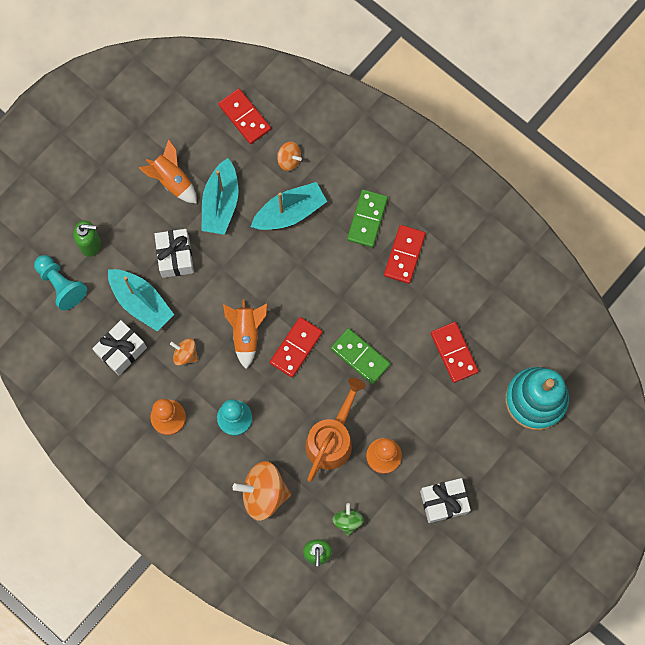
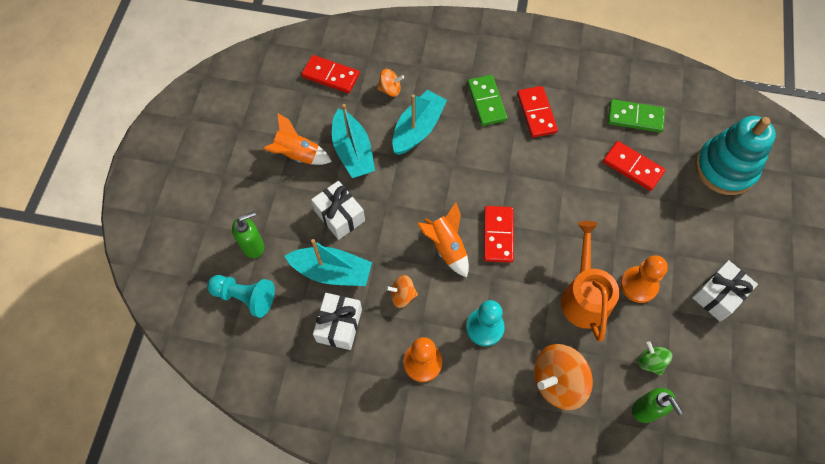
camera: 30 degrees left, 10 degrees down
(360, 357) = (558, 212): green domino -> green domino (635, 117)

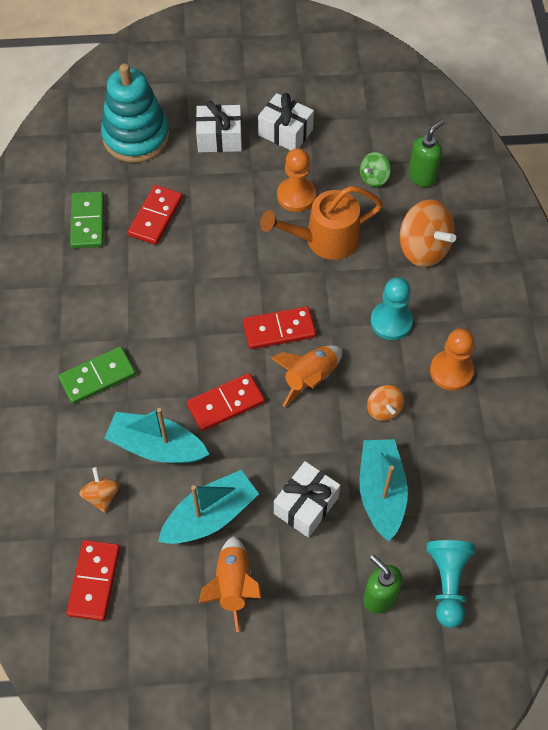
camera: 105 degrees left, 5 degrees down
(339, 325) = (442, 465): white gift -> white gift (219, 138)
(536, 113) = (103, 320): red domino -> red domino (225, 403)

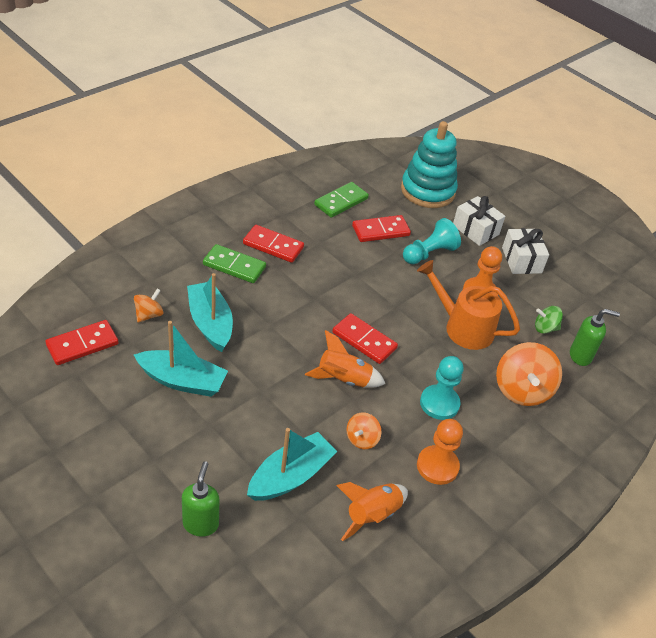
camera: 45 degrees right, 15 degrees down
(225, 403) = (277, 342): red domino -> red domino (273, 246)
(233, 585) = (139, 424): orange rocket -> orange rocket (372, 515)
(306, 505) = (238, 433): white gift -> none
(447, 583) = (250, 567): turquoise pawn -> turquoise pawn (429, 253)

